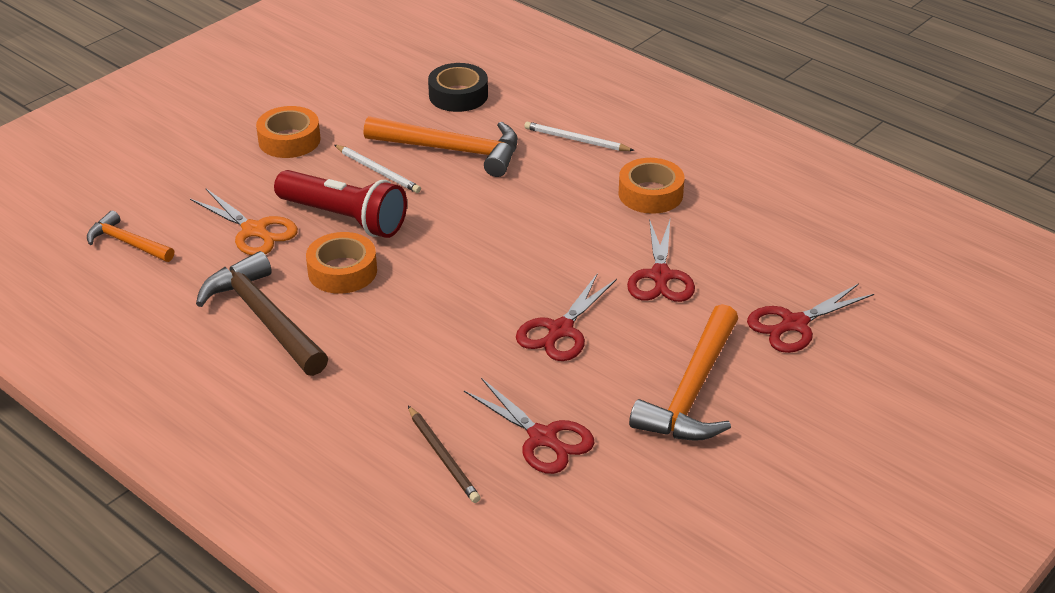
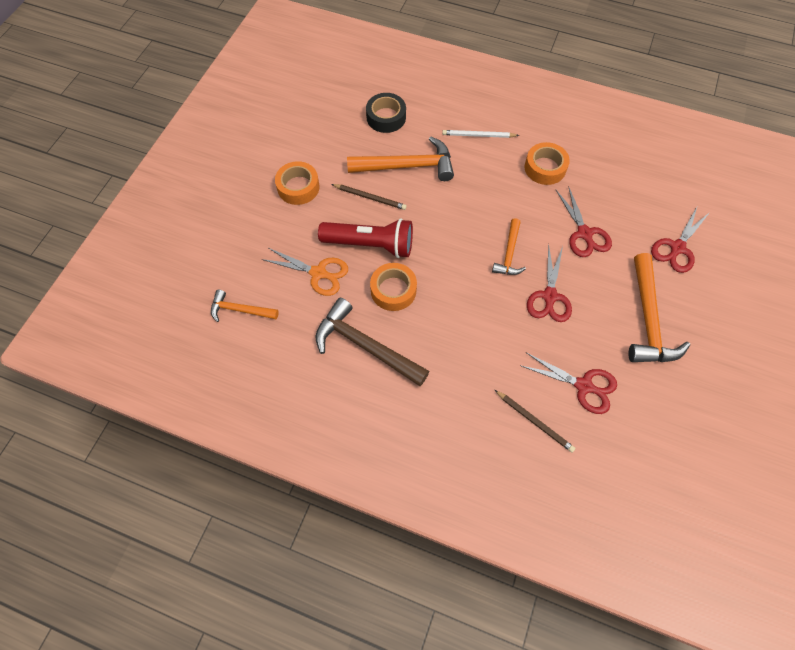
camera: 20 degrees left, 25 degrees up
(378, 171) = (370, 197): white pencil -> brown pencil
(533, 272) = (509, 253): none -> orange hammer

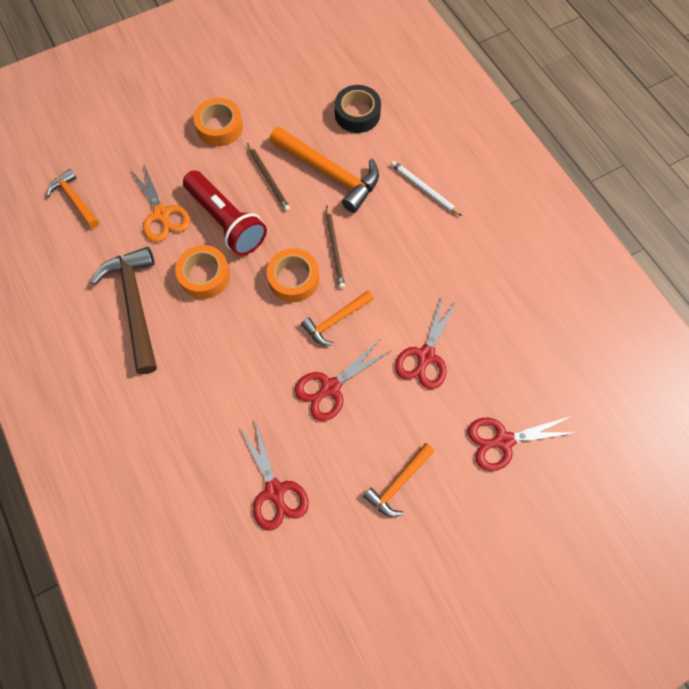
camera: 40 degrees right, 5 degrees up
(534, 421) = (201, 483): brown pencil -> brown pencil (334, 248)
(545, 168) = (455, 265): orange tape -> orange tape (294, 279)
(648, 319) = (398, 483): orange hammer -> orange hammer, size x0.58

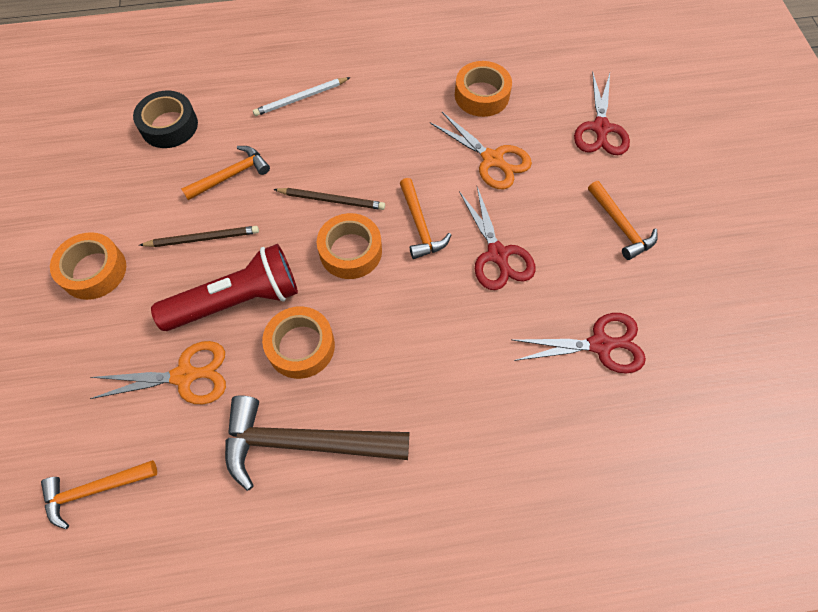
camera: 70 degrees left, 5 degrees down
(329, 173) = (231, 175): orange hammer -> orange hammer, size x0.58
(425, 356) = (492, 160): red scissors -> orange scissors
(494, 326) = (481, 95): none -> orange tape

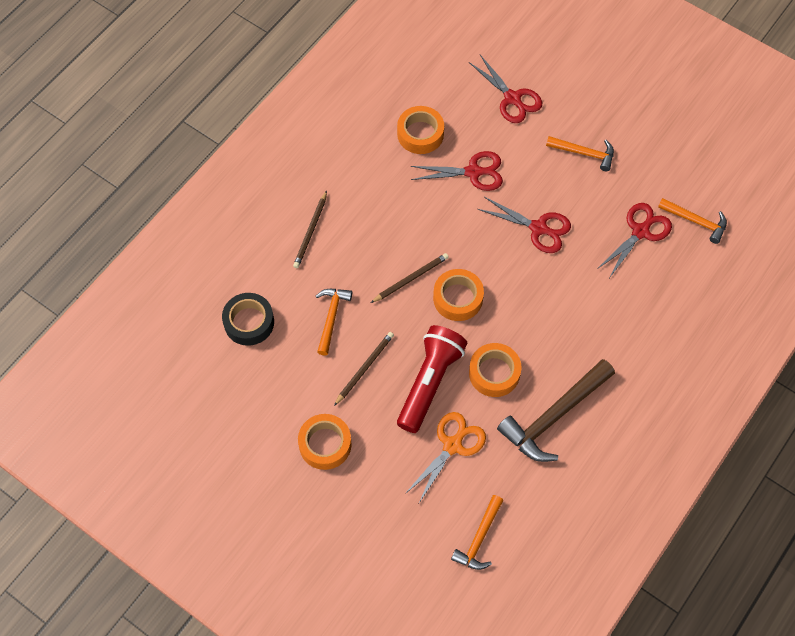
camera: 45 degrees left, 0 degrees up
(301, 98) = (311, 231): white pencil -> brown pencil
(420, 225) = (478, 249): orange hammer -> orange hammer (696, 221)
(492, 160) = (473, 172): orange scissors -> red scissors

